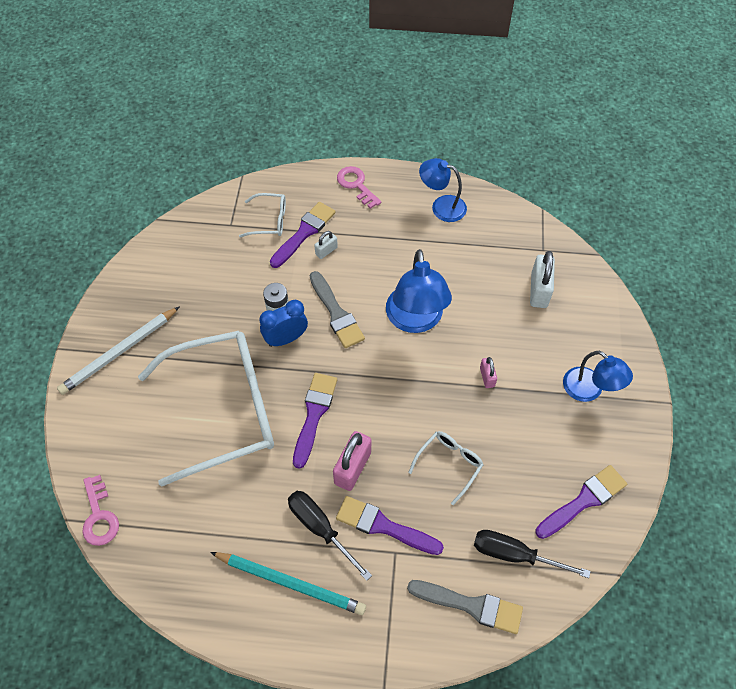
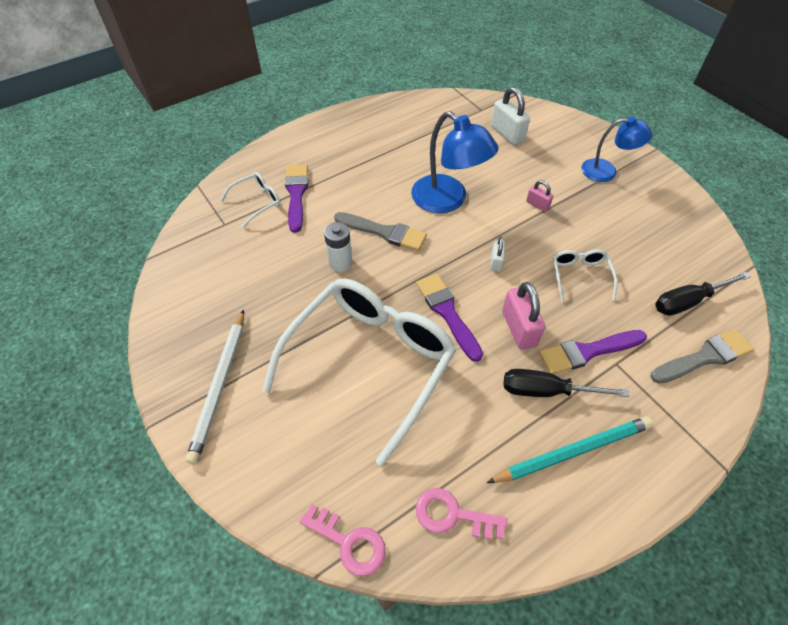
camera: 40 degrees left, 5 degrees down
(286, 339) = (364, 275): blue clock -> none
(326, 251) = (328, 196): white padlock -> white padlock (496, 262)
(356, 185) = (304, 141): pink key -> pink key (453, 515)
(441, 206) = (383, 121): blue lamp -> none
(583, 501) = (683, 237): purple brush -> none

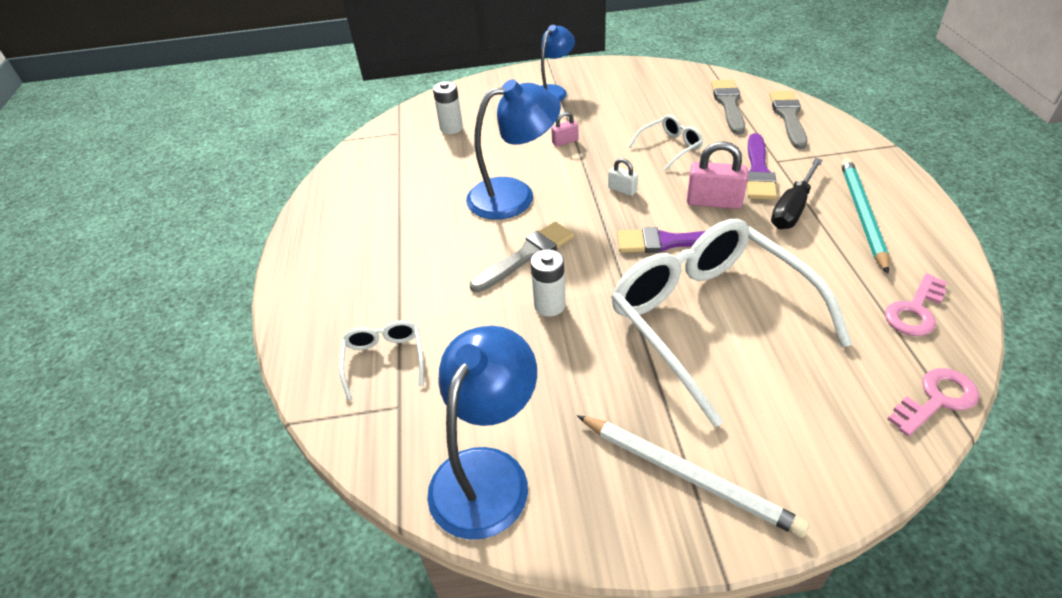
camera: 60 degrees left, 10 degrees down
(191, 283) = (487, 472): none -> blue lamp
(296, 194) = (403, 316): purple brush -> none
(507, 134) = (451, 128): white padlock -> white battery
(580, 276) = (670, 147): white glasses -> white glasses turned 120 degrees clockwise
(688, 301) = (728, 104): black screwdriver -> grey brush

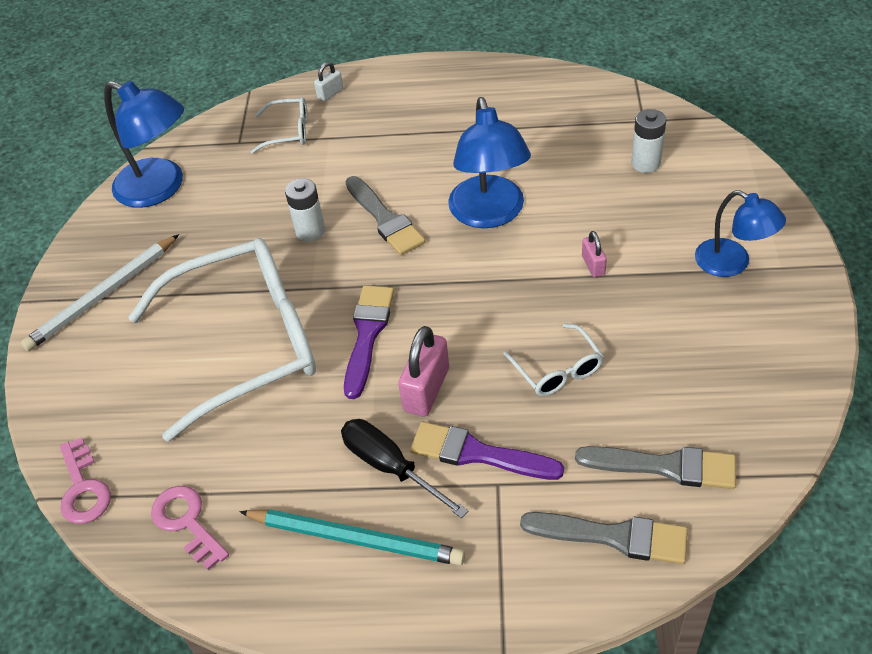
camera: 100 degrees right, 5 degrees up
(622, 190) = (474, 307): white padlock -> white padlock (330, 93)

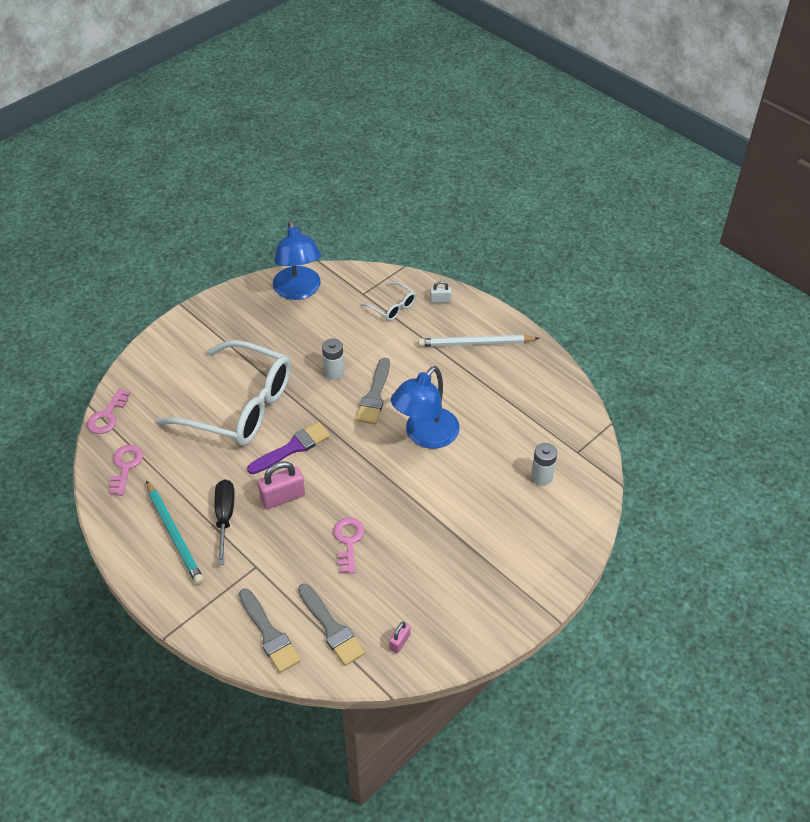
camera: 40 degrees right, 0 degrees up
(103, 296) = (212, 329): white pencil -> white pencil (475, 343)
(478, 453) = (265, 546): purple brush -> none
(557, 370) = (348, 541): white glasses -> pink key
(593, 265) = (436, 507): pink padlock -> pink padlock (399, 642)
(732, 263) = (504, 568): blue lamp -> none

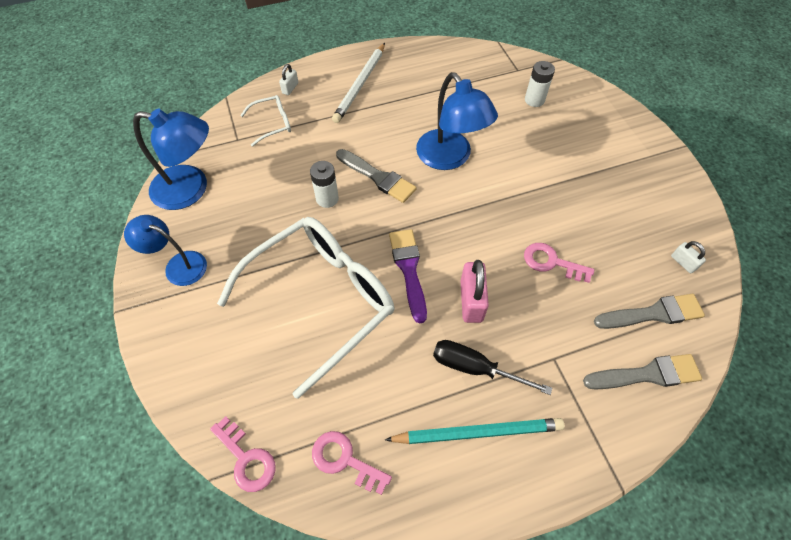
camera: 65 degrees left, 10 degrees up
(230, 316) = (178, 265): none -> blue lamp
(399, 642) = (683, 262): pink padlock -> white padlock

